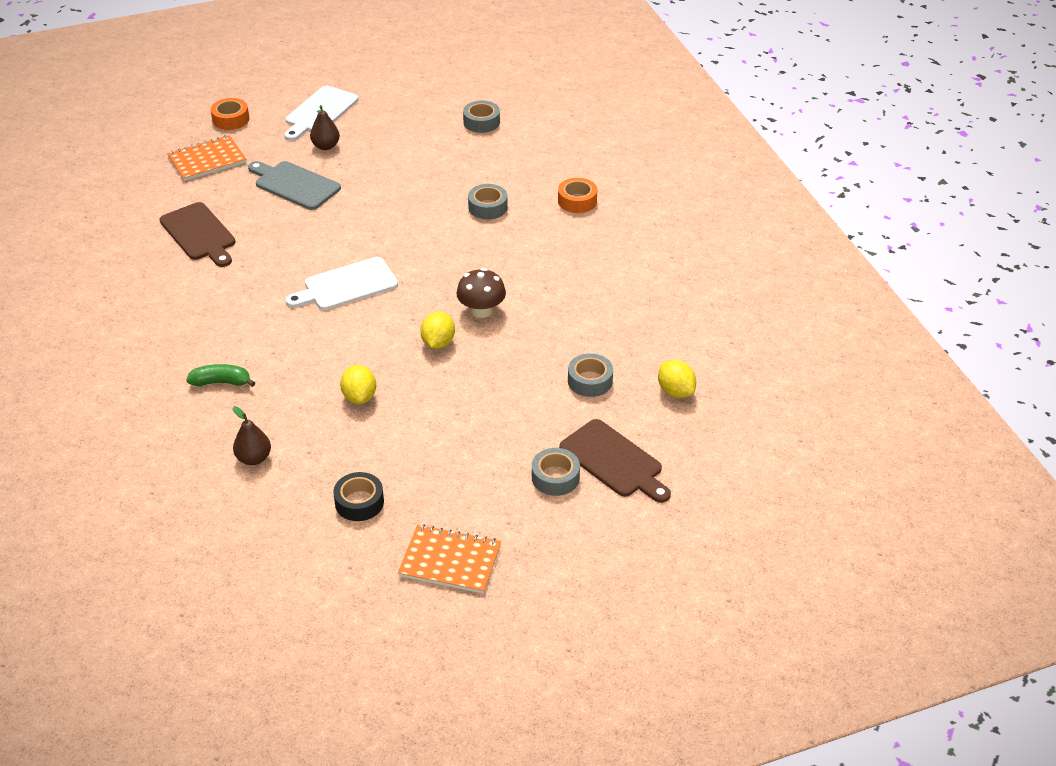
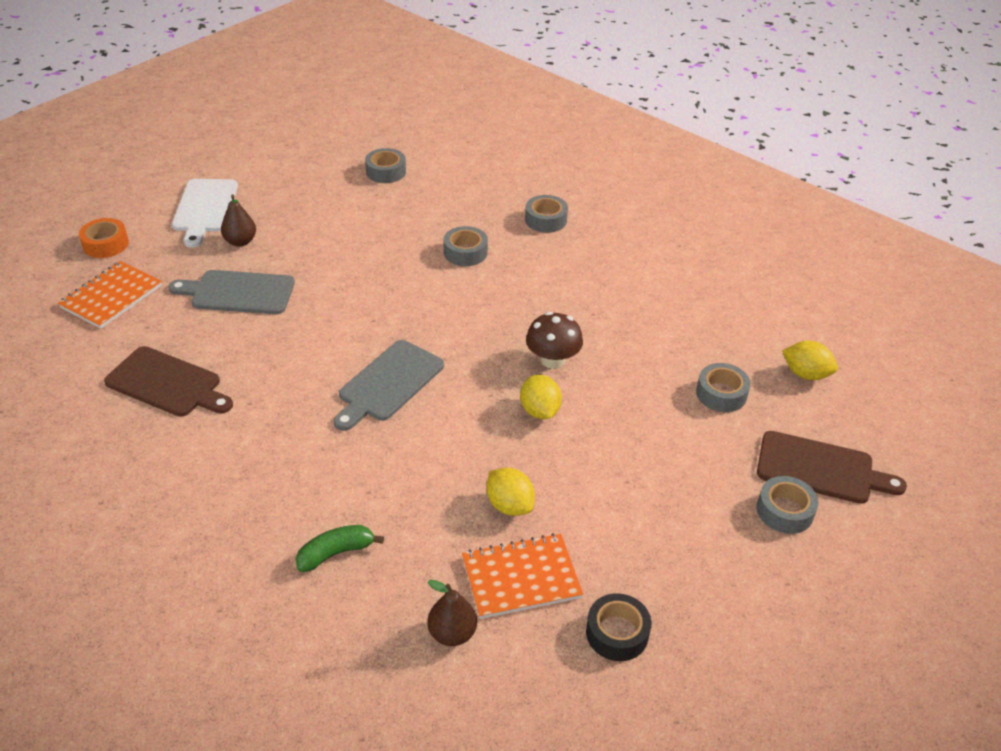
camera: 30 degrees left, 0 degrees up
(347, 285) = (388, 383): white cutting board -> grey cutting board
(450, 561) = (772, 658): orange notebook -> orange notebook (521, 577)
(577, 201) = (545, 220): orange tape -> grey tape

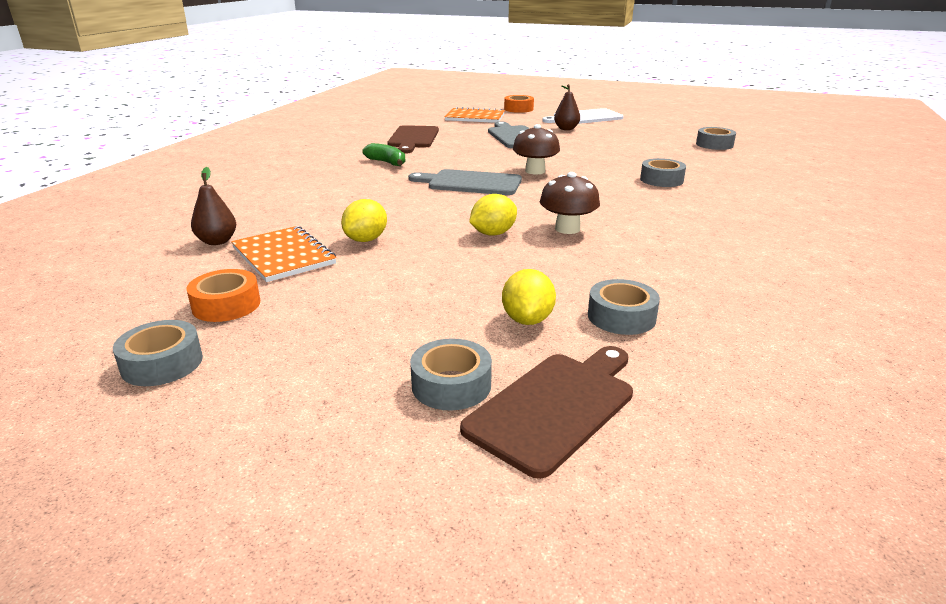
camera: 70 degrees right, 15 degrees down
(335, 553) = (287, 197): green banana -> green banana (387, 162)
(381, 323) = (535, 171): none -> brown mushroom
(545, 220) = (763, 198): grey tape -> grey tape (162, 363)
(617, 633) = (226, 305): black tape -> orange tape
(806, 374) = (739, 374): yellow lemon -> yellow lemon (527, 319)
(820, 469) = (554, 407): brown cutting board -> brown cutting board turned 135 degrees counterclockwise

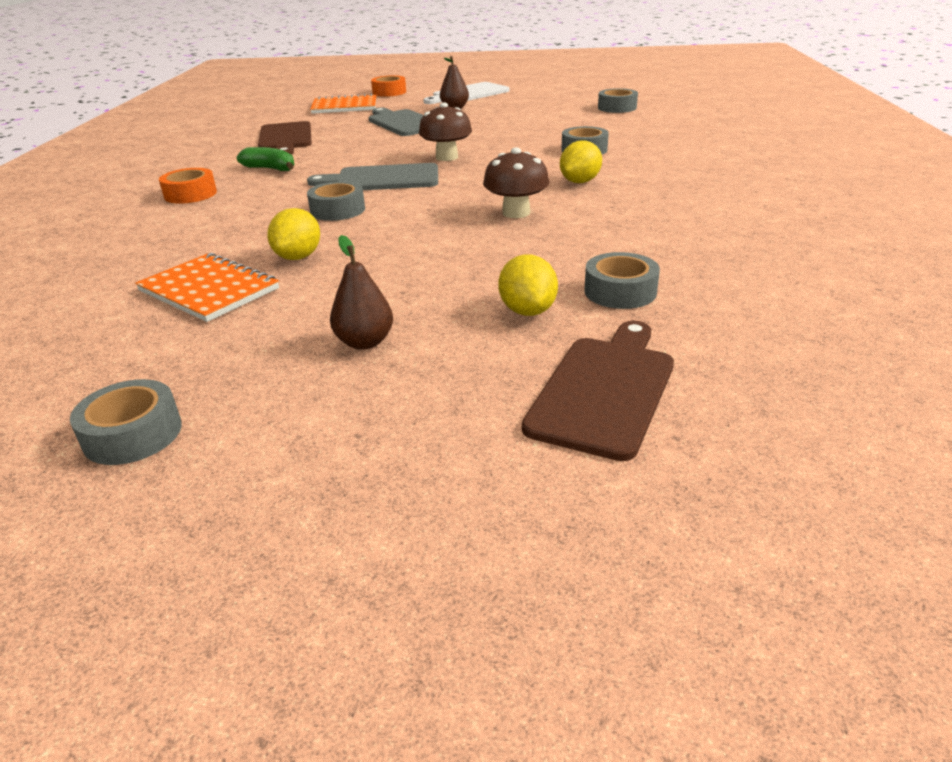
camera: 15 degrees left, 5 degrees up
(217, 241) = (112, 286): brown pear -> brown pear (365, 342)
(226, 305) = (172, 355): orange tape -> orange tape (190, 194)
(451, 385) = (486, 390): grey tape -> grey tape (337, 210)
(493, 233) = (439, 229): yellow lemon -> yellow lemon (579, 182)

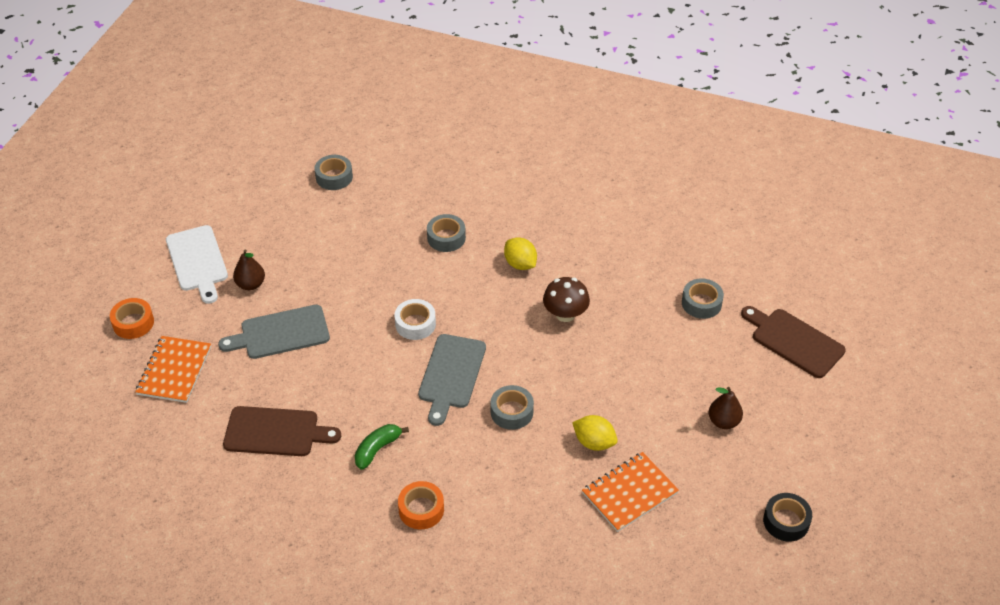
camera: 75 degrees left, 15 degrees up
(133, 434) = (786, 521): grey tape -> black tape
(446, 157) = (415, 324): brown mushroom -> white tape
(527, 311) = (710, 347): yellow lemon -> none

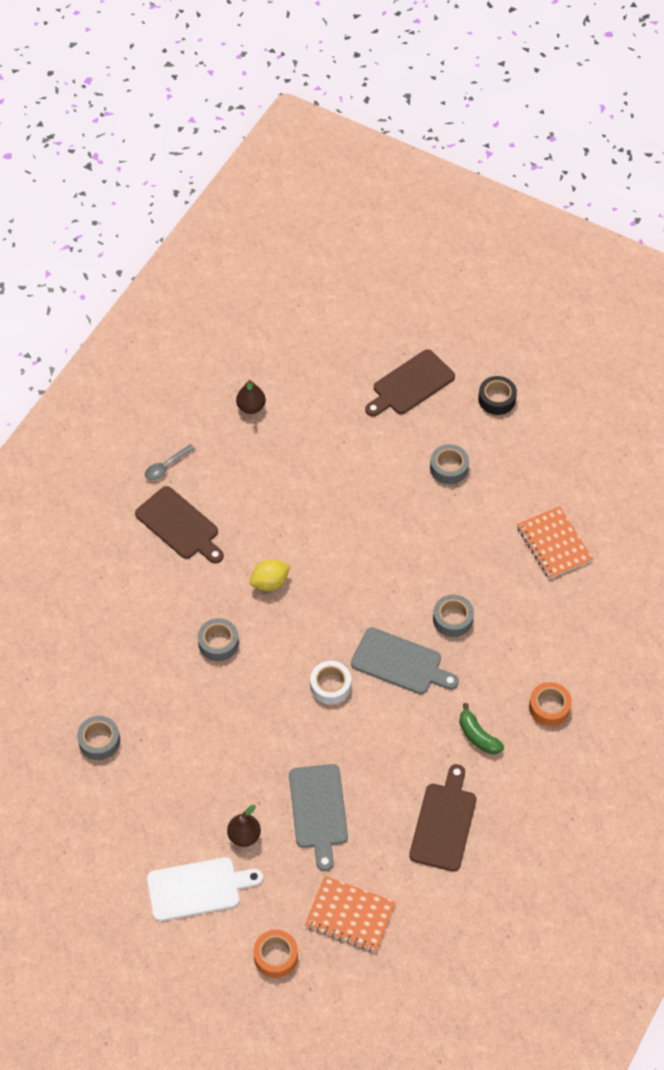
camera: 80 degrees left, 10 degrees up
(565, 193) = (179, 525): none -> brown cutting board
(565, 314) = (343, 555): brown mushroom -> none
(594, 442) = (497, 560): yellow lemon -> none
(627, 174) = (166, 466): none -> grey spoon
(701, 303) = (352, 443): grey tape -> grey tape (449, 468)
(723, 421) = (490, 458): brown pear -> brown pear (251, 407)
(786, 521) = (596, 440): black tape -> black tape (497, 399)

